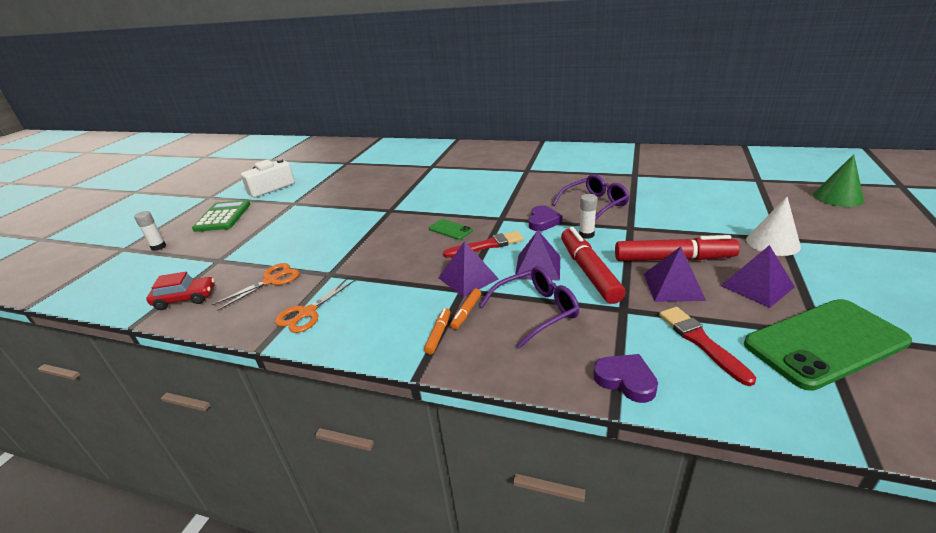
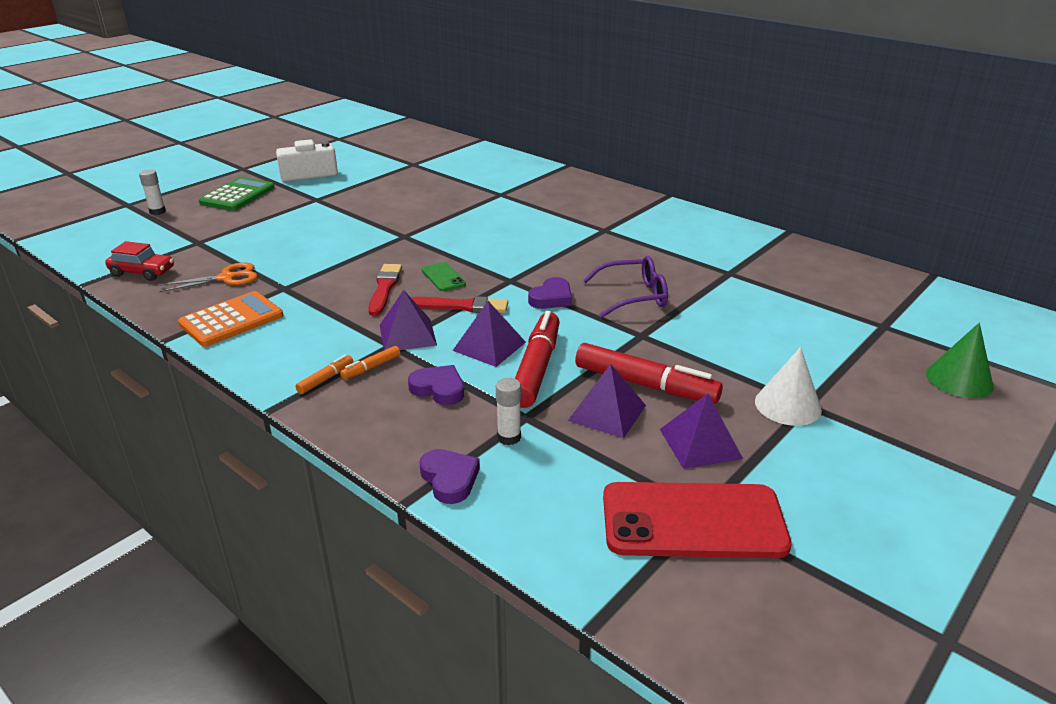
camera: 20 degrees right, 0 degrees up
(307, 313) = (231, 320): orange scissors -> orange calculator
(536, 311) = (438, 389): purple glasses -> purple heart
(586, 235) = (582, 328): white glue stick -> white glue stick (509, 437)
(701, 342) = (565, 474): red brush -> red brush (384, 288)
(824, 343) = (693, 521): green phone -> red phone

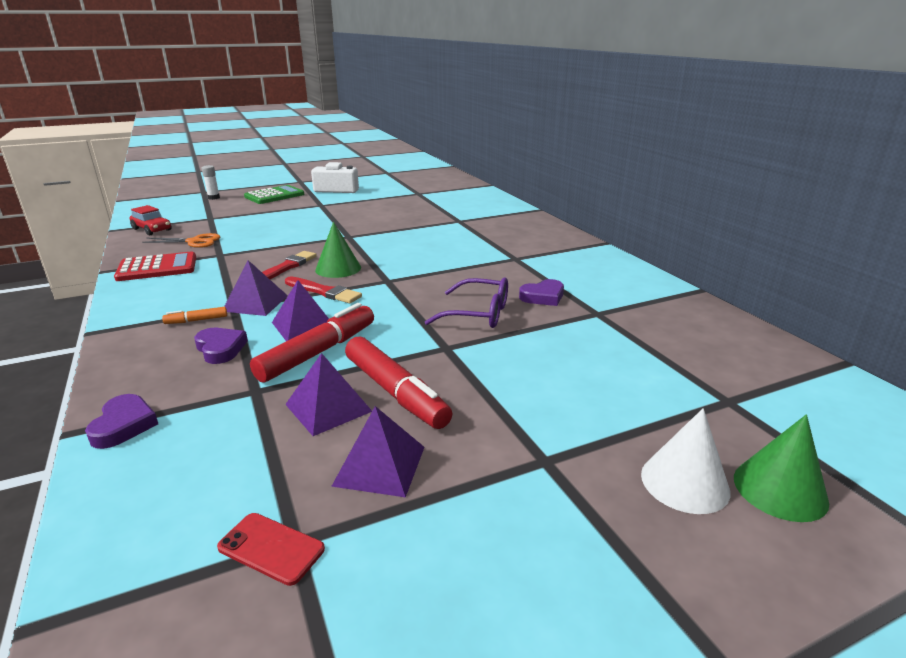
camera: 25 degrees right, 5 degrees down
(231, 320) = (157, 268): orange calculator -> red calculator
(326, 379) = (155, 321): orange marker -> none
(443, 277) = (338, 268): green phone -> green cone
(509, 437) = (218, 404): white glue stick -> none
(551, 298) = (403, 300): purple heart -> purple heart (543, 297)
(693, 521) = (271, 548): red phone -> red phone, size x0.46
(787, 405) = (520, 455): white cone -> white cone (684, 482)

